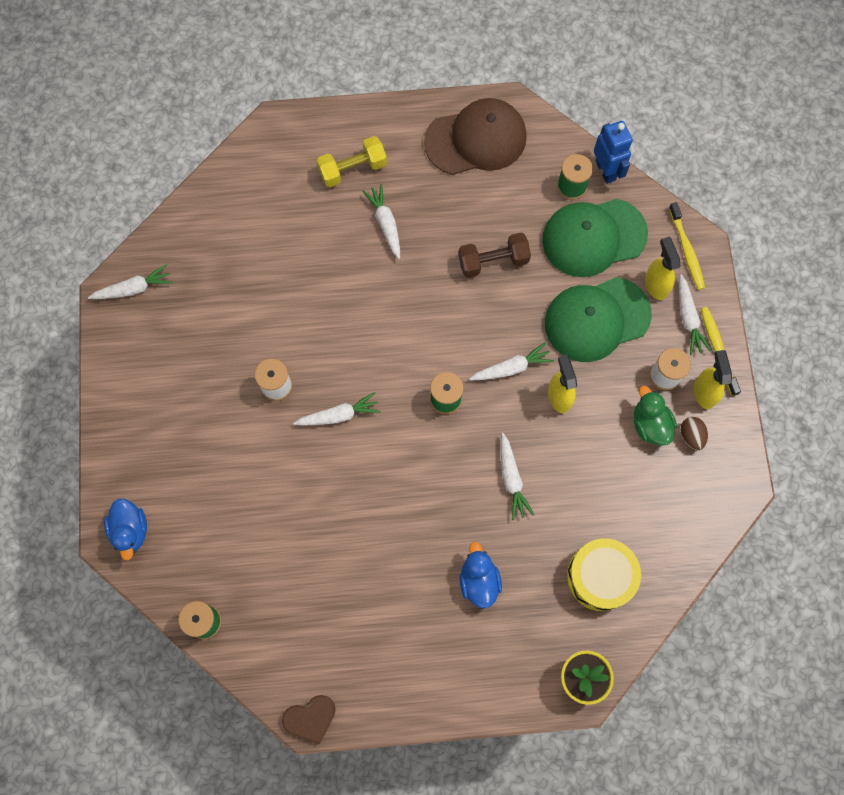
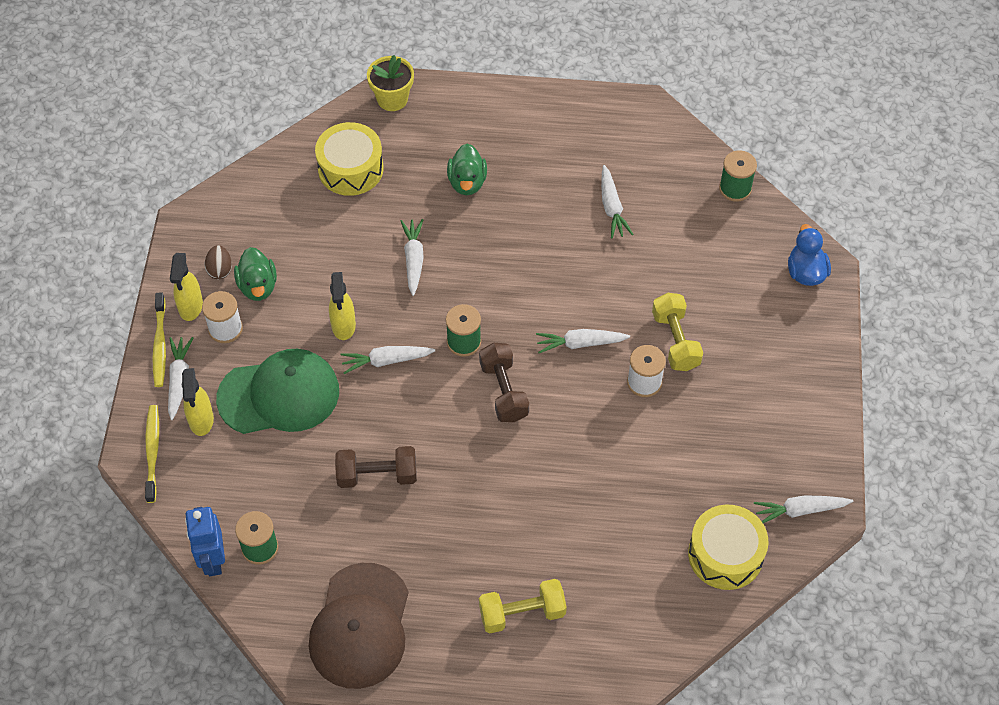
camera: 170 degrees left, 15 degrees down
(195, 241) = (725, 555): none -> yellow drum
(251, 433) = (675, 341): none -> yellow dumbbell
(310, 718) = (642, 105): brown heart -> none
(385, 223) = (493, 539): white carrot -> white carrot (612, 207)
(400, 356) = (503, 391): none -> brown dumbbell
(476, 139) = (360, 626): brown cap -> brown cap turned 75 degrees counterclockwise
(479, 581) = (467, 182): blue duck -> green duck
(593, 237) = (253, 483): green cap -> none

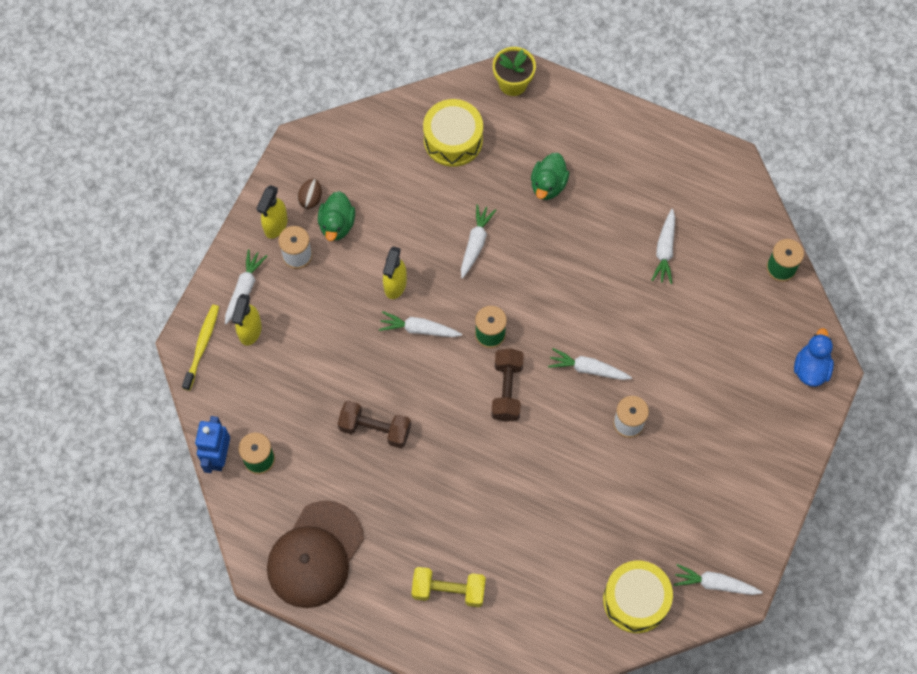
camera: 20 degrees right, 10 degrees up
(160, 345) = (239, 252): yellow toothbrush -> none
(279, 395) = (320, 330): green cap -> none
(675, 341) = (670, 394): yellow dumbbell -> none

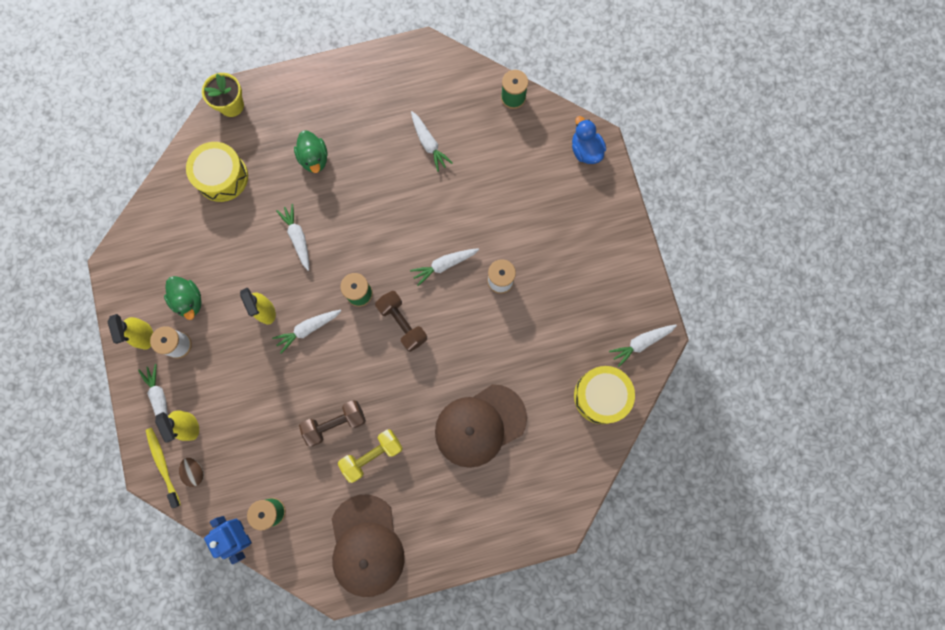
camera: 40 degrees left, 10 degrees up
(311, 199) = (155, 297): brown egg -> brown egg (195, 472)
(448, 590) = (476, 493): yellow dumbbell -> yellow dumbbell (372, 455)
(502, 535) = (480, 425): none -> brown cap

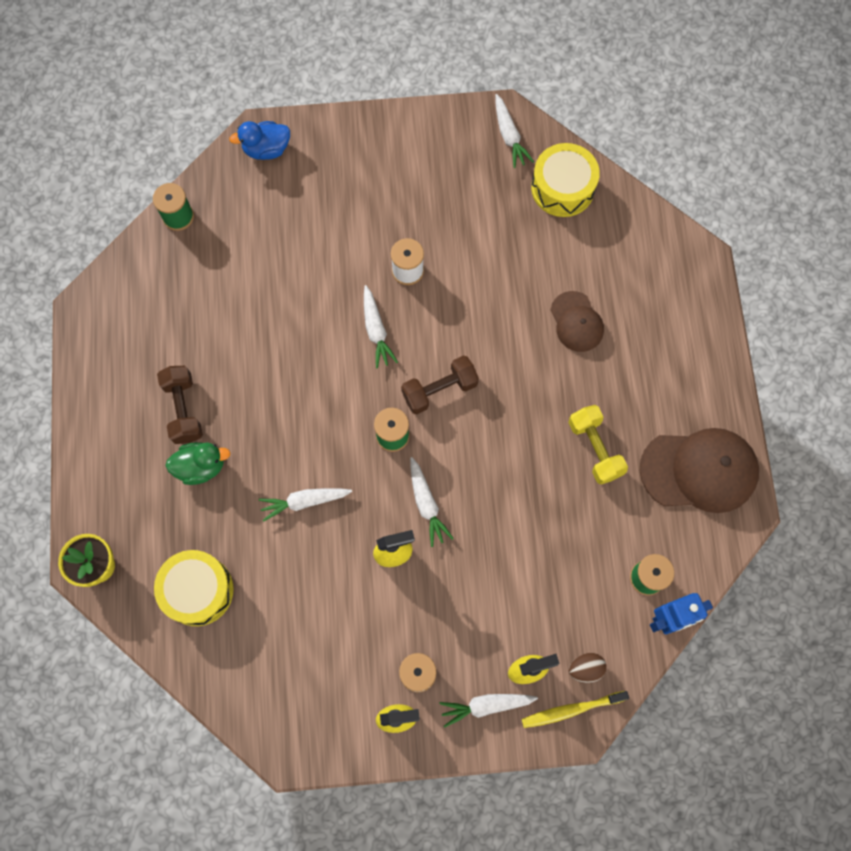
camera: 80 degrees left, 5 degrees down
(189, 301) = (361, 653): green duck -> none
(335, 423) = (550, 487): brown dumbbell -> brown dumbbell (183, 409)
(429, 144) = (215, 323): white carrot -> none
(480, 425) = (576, 322): brown cap -> brown cap, size x0.57

